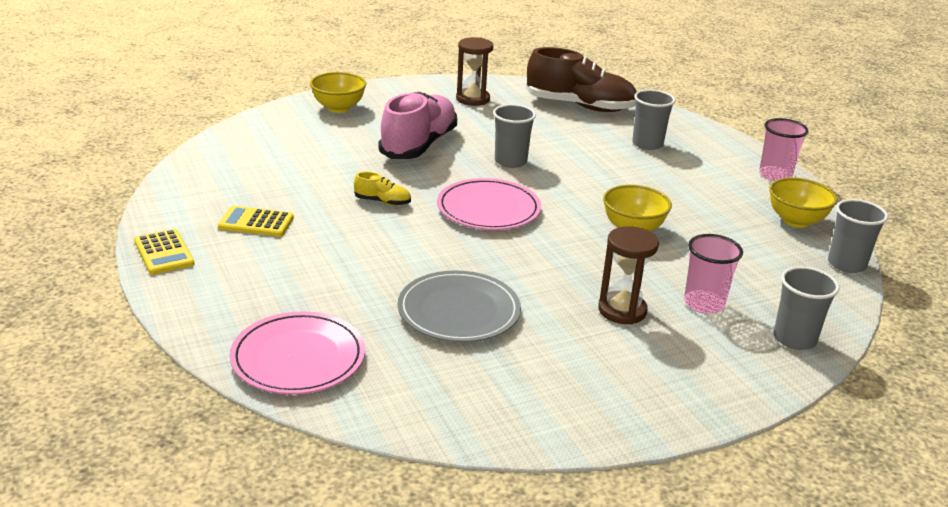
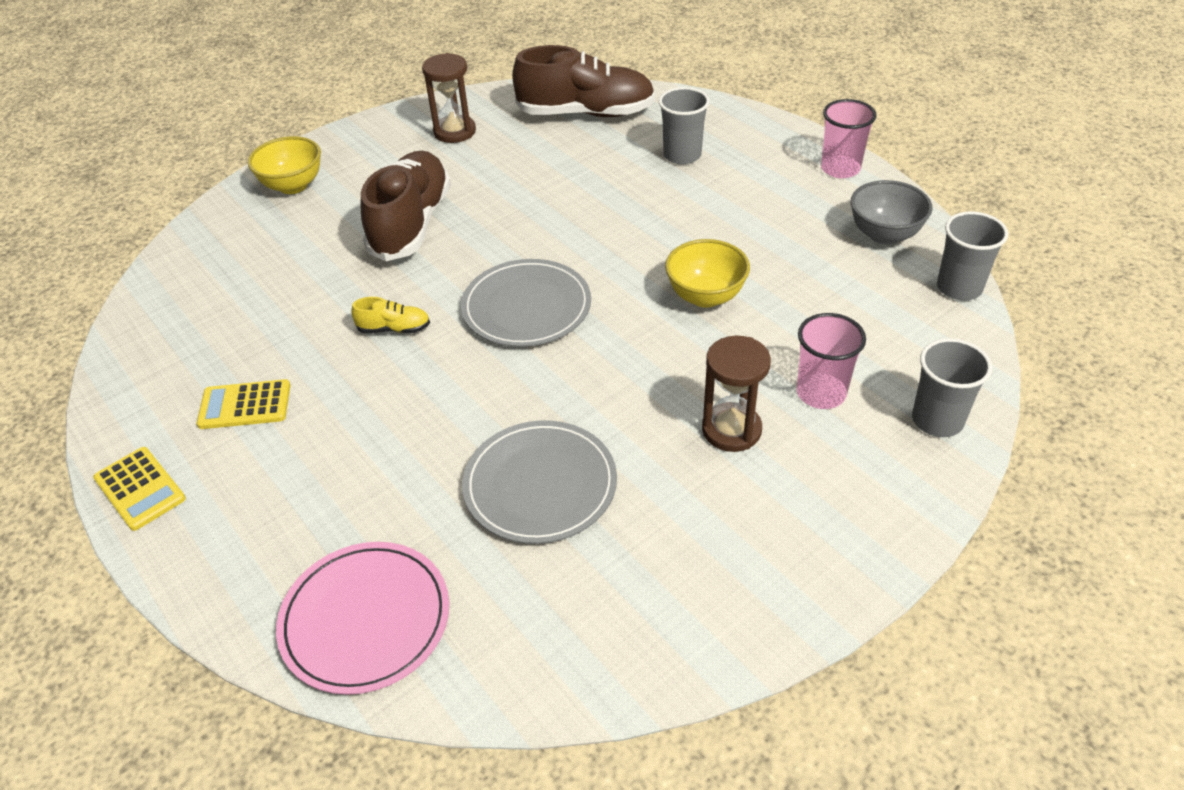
camera: 10 degrees left, 15 degrees up
(419, 145) = (411, 224): pink shoe -> brown shoe
(488, 209) = (526, 307): pink plate -> grey plate
(510, 161) = (530, 223): grey cup -> none
(796, 221) = (884, 234): yellow bowl -> grey bowl

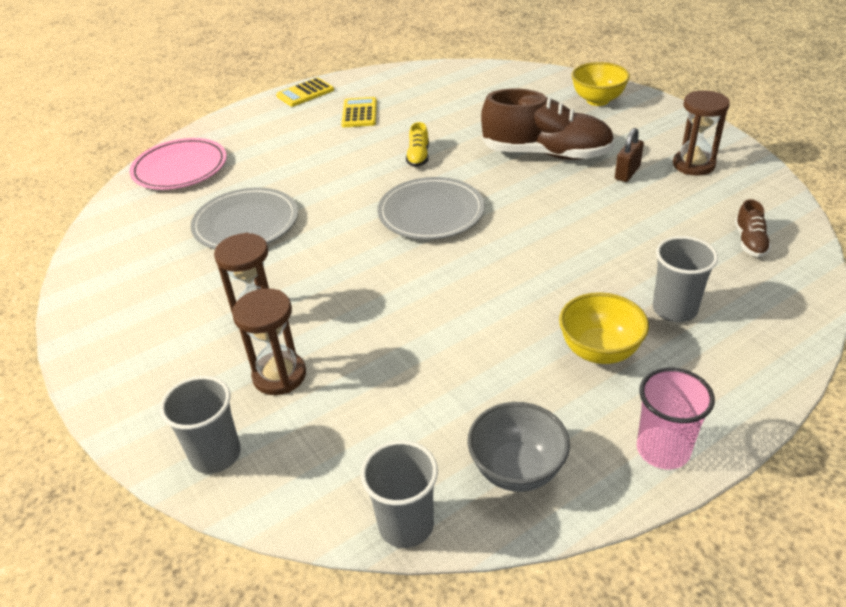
camera: 95 degrees right, 5 degrees down
(463, 171) = (627, 173): none -> brown padlock
(586, 113) = (749, 241): brown shoe -> brown shoe, size x0.43
(705, 296) = (427, 312): yellow bowl -> yellow bowl (599, 351)
(821, 393) = (279, 375): pink cup -> brown hourglass

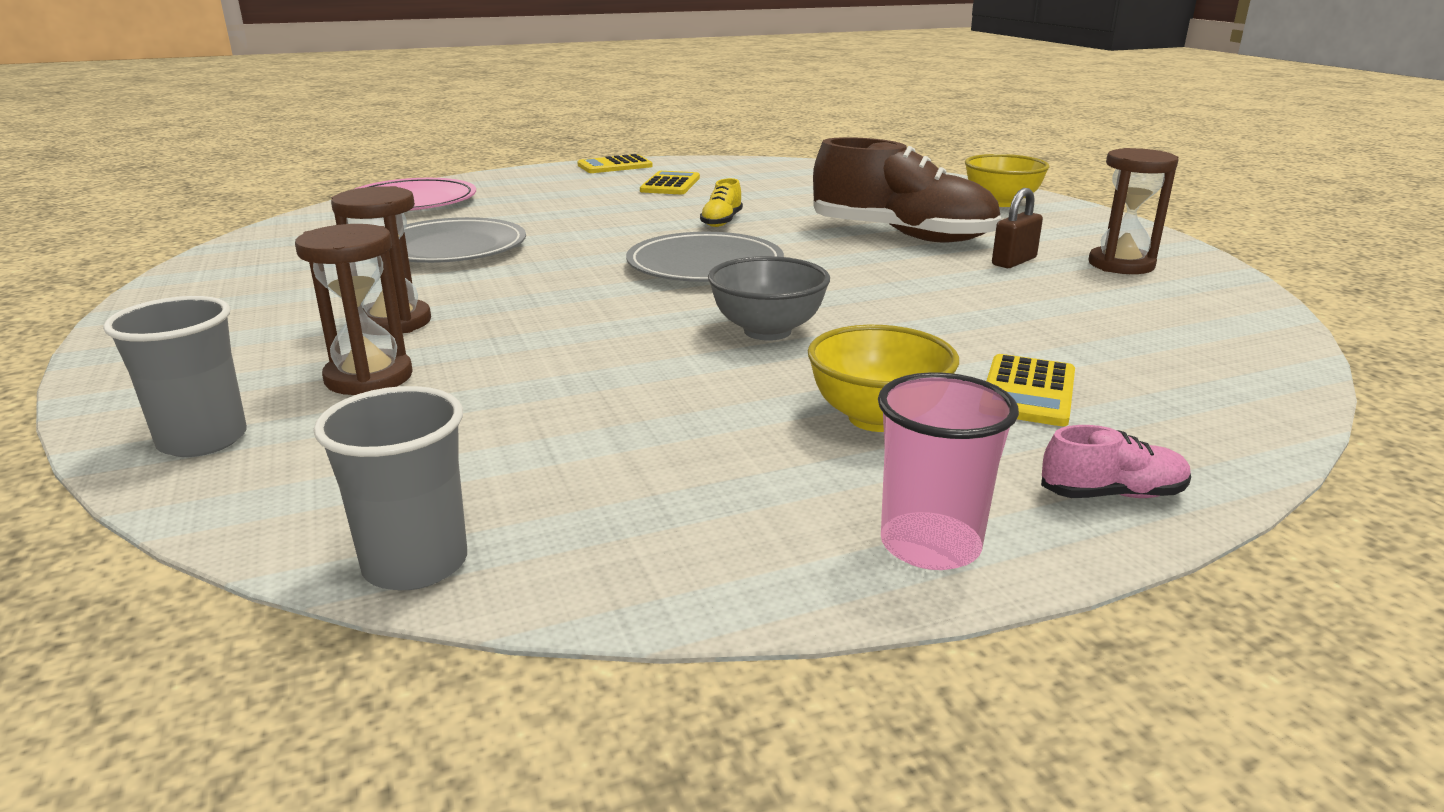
camera: 10 degrees right, 15 degrees down
(517, 470) = (652, 529): grey bowl -> grey bowl (767, 331)
(674, 309) = (1028, 391): grey cup -> yellow calculator
(741, 390) = (1112, 494): none -> pink shoe
(749, 241) = (1186, 341): brown shoe -> none

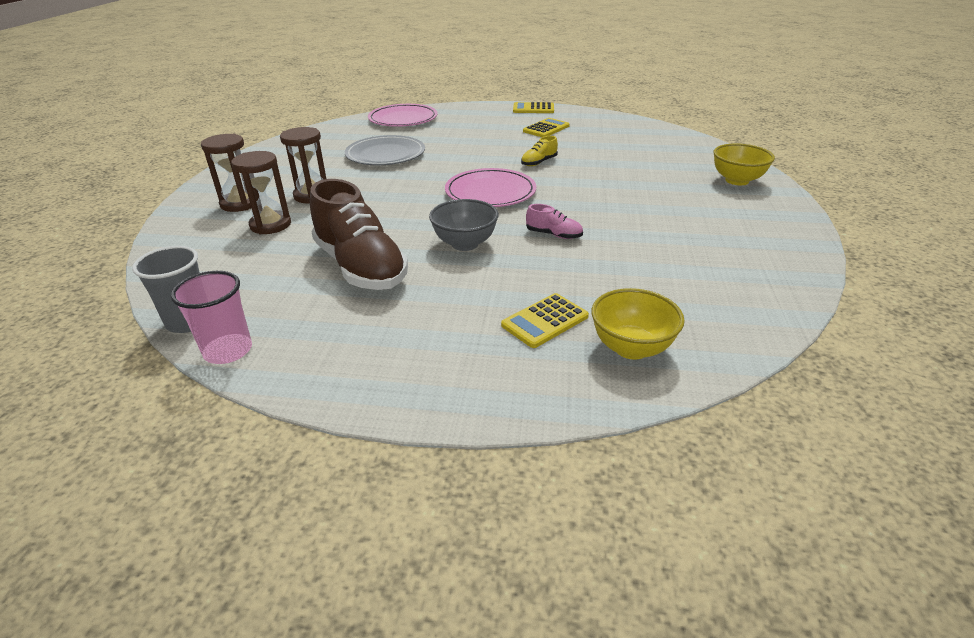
camera: 30 degrees right, 10 degrees up
(203, 440) = (186, 240): grey cup -> none
(705, 265) = (490, 192): grey plate -> pink plate
(877, 418) = (446, 312): yellow bowl -> yellow bowl (631, 348)
(902, 235) = (630, 194): brown shoe -> brown shoe (360, 267)
(930, 545) = (375, 387): pink cup -> pink cup (228, 351)
(1014, 261) = (673, 230): brown padlock -> none
(1112, 494) = (496, 394): pink shoe -> pink shoe (554, 235)
(1121, 265) = (744, 249): brown hourglass -> brown hourglass (240, 204)

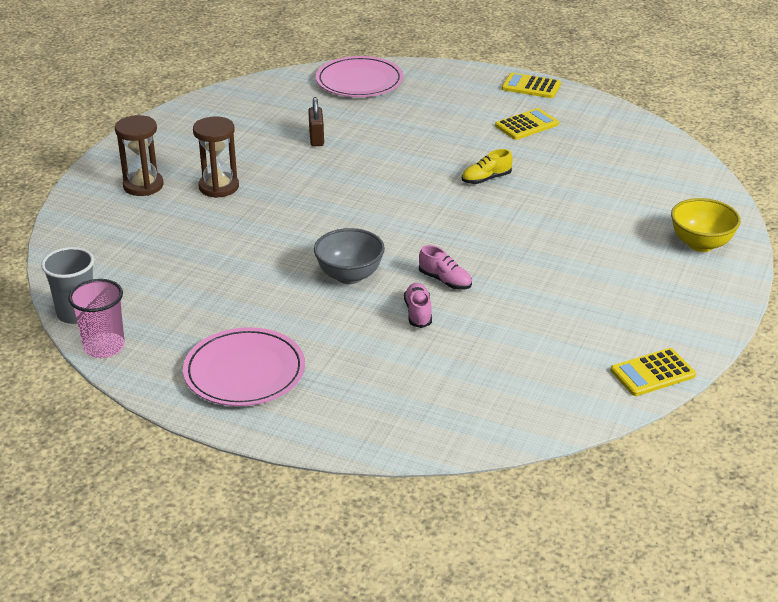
camera: 15 degrees right, 0 degrees up
(270, 225) = (168, 219): brown hourglass -> none
(360, 267) = (239, 284): brown shoe -> none
(385, 154) = (316, 138): grey plate -> brown padlock
(490, 192) = (408, 213): pink plate -> pink plate (244, 371)
(545, 321) = (382, 371): yellow calculator -> yellow calculator (652, 373)
(546, 264) = (418, 313): none -> pink shoe
(631, 348) = (444, 410): yellow bowl -> none

